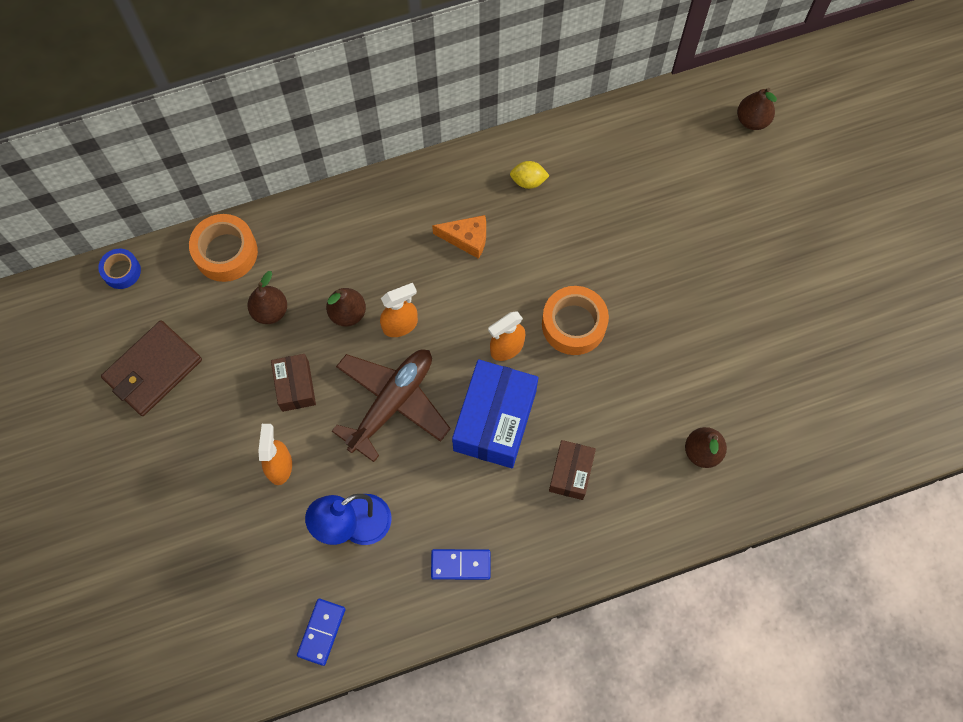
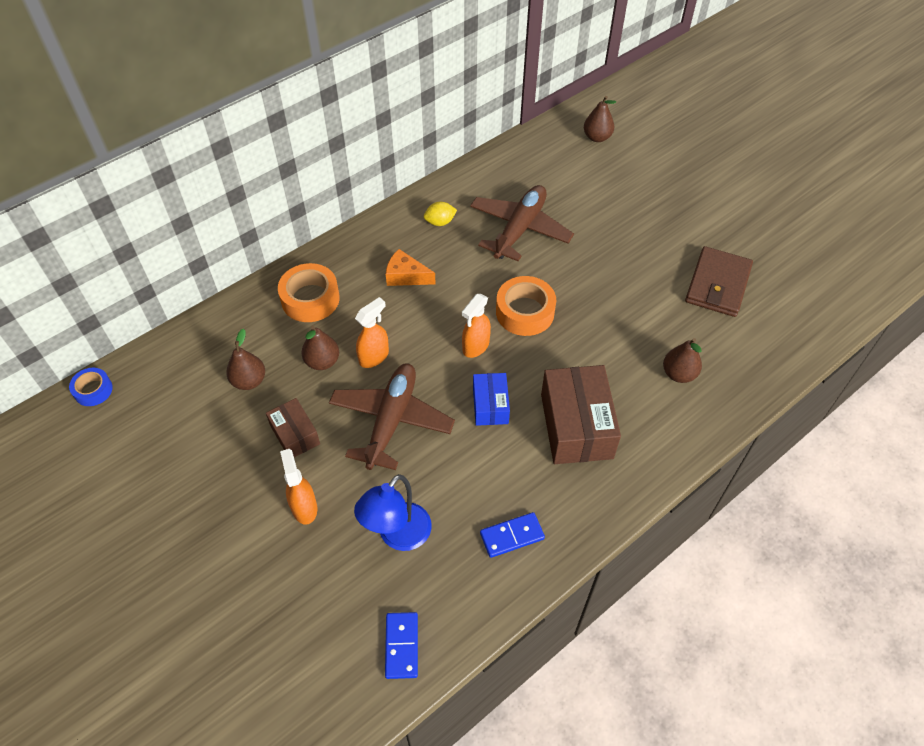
camera: 20 degrees left, 15 degrees down
(153, 370) = (149, 463): brown wallet -> brown wallet (717, 285)
(226, 252) = (191, 347): orange tape -> orange tape (310, 299)
(467, 238) = (406, 276): orange cheese -> orange cheese turned 150 degrees counterclockwise
(495, 420) = (490, 405): blue box -> blue box, size x0.56
(571, 473) = (576, 426): brown box -> brown box, size x1.79
(611, 218) = (519, 229): none -> brown plane

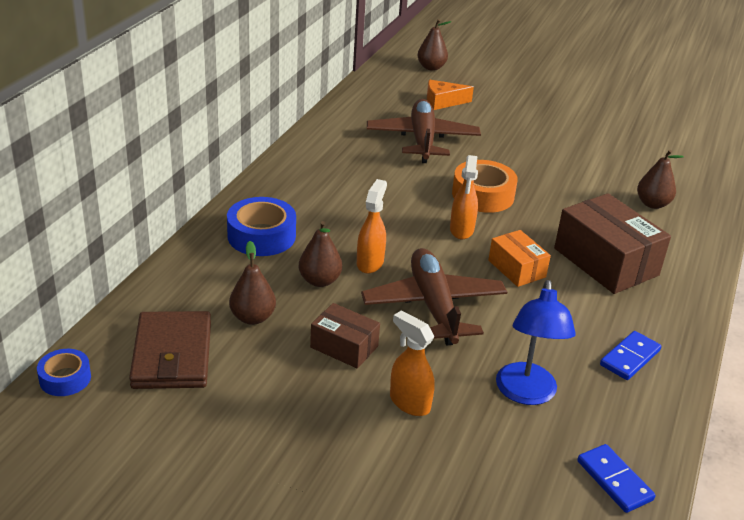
camera: 30 degrees left, 20 degrees down
(310, 299) = (261, 236): orange tape -> blue tape
(406, 276) = (345, 196): orange cheese -> orange cheese (443, 102)
(440, 222) = (342, 150): yellow lemon -> none
(490, 405) = (516, 269): blue box -> orange box
(717, 285) = (624, 140): brown wallet -> brown wallet (172, 355)

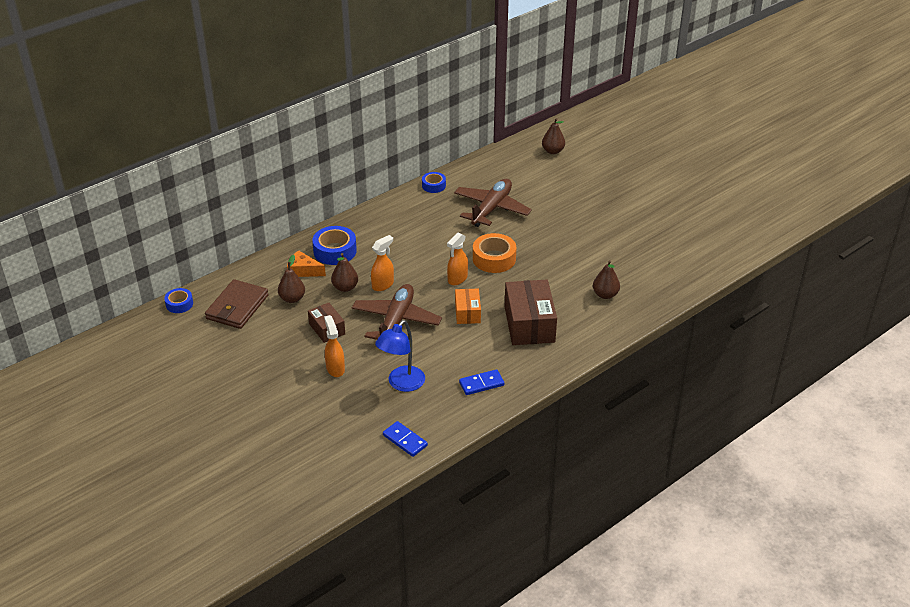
camera: 30 degrees right, 5 degrees up
(325, 129) = (433, 185): none -> blue tape
(443, 102) = (534, 182): orange cheese -> orange cheese (303, 271)
(614, 480) = (405, 440): blue domino -> blue domino turned 45 degrees counterclockwise

